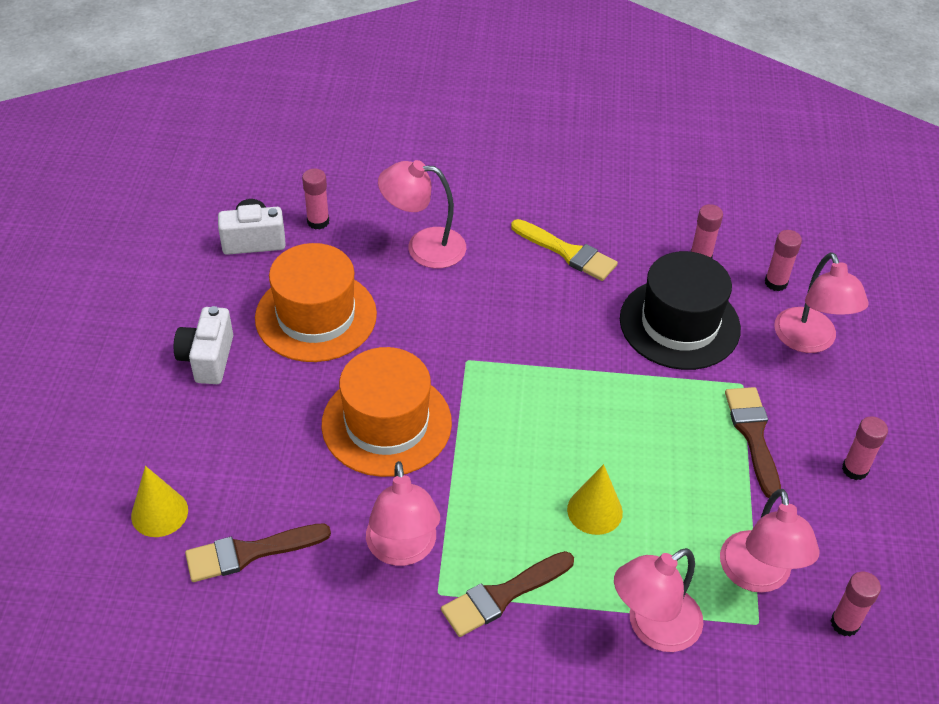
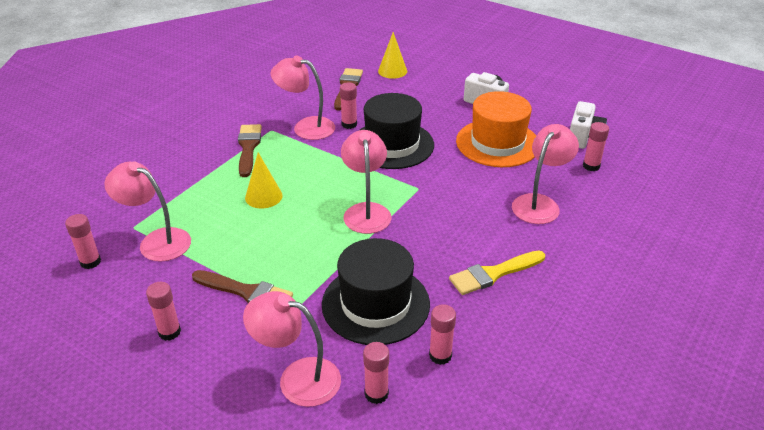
camera: 120 degrees right, 10 degrees down
(363, 497) = (349, 124): none -> pink glue stick
(386, 423) = (392, 144): orange hat -> black hat
(652, 628) = (176, 188): pink lamp -> pink lamp (366, 211)

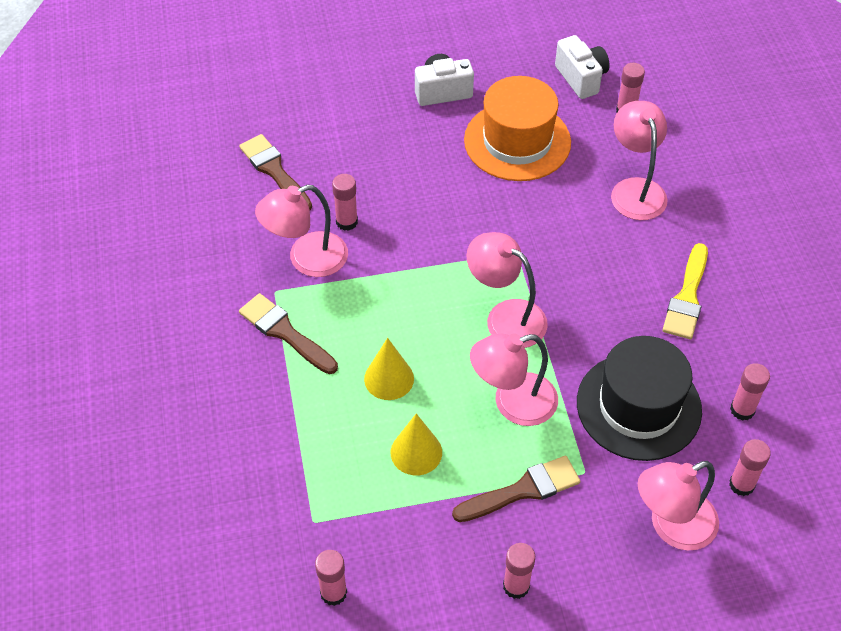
camera: 45 degrees left, 15 degrees up
(156, 241) = (362, 515): pink lamp -> pink lamp (512, 403)
(392, 71) = (291, 112): yellow cone -> yellow cone (416, 452)
(392, 144) = (424, 217): black hat -> none

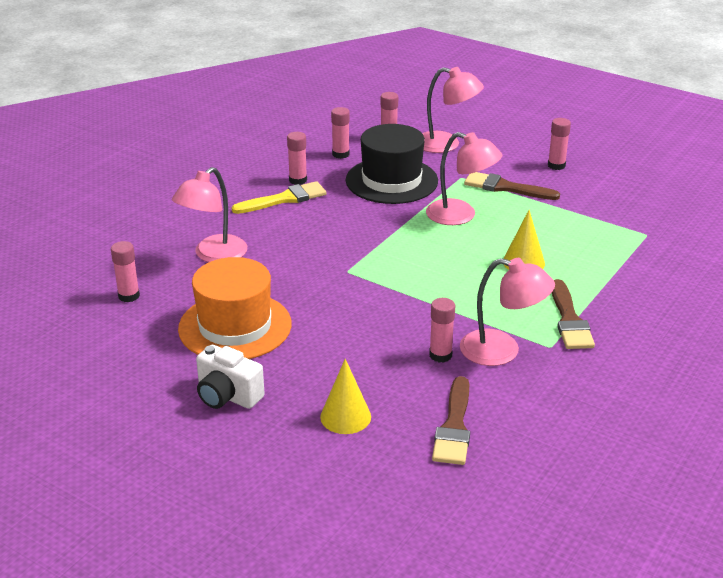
camera: 135 degrees left, 20 degrees down
(333, 593) = (663, 207): pink glue stick -> pink glue stick (298, 180)
(416, 452) = (548, 227): yellow cone -> yellow cone (345, 416)
(505, 317) = (406, 248): pink lamp -> none
(581, 78) = (113, 335): white camera -> none

